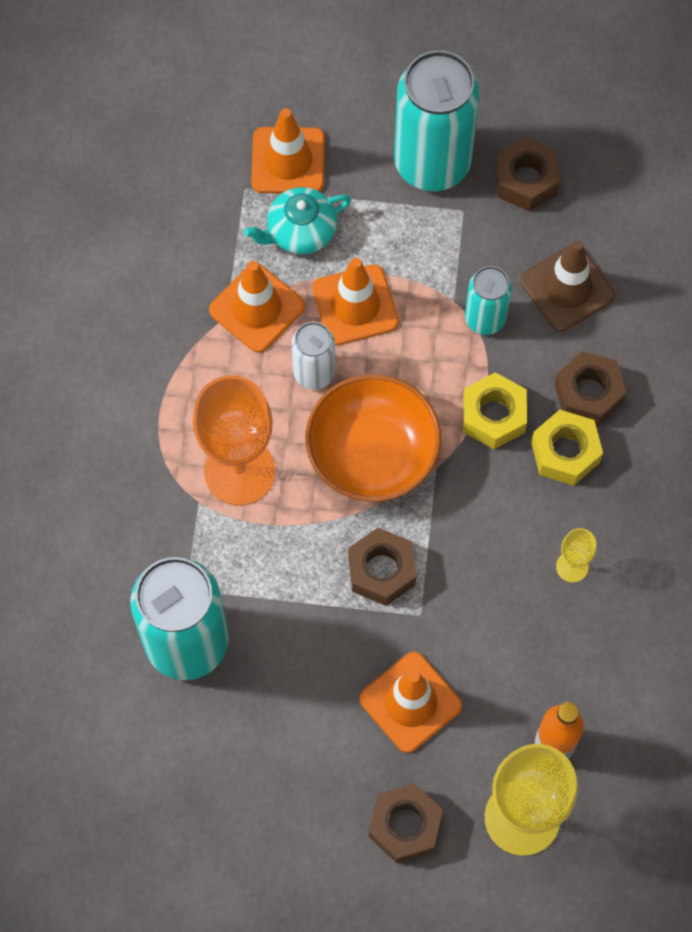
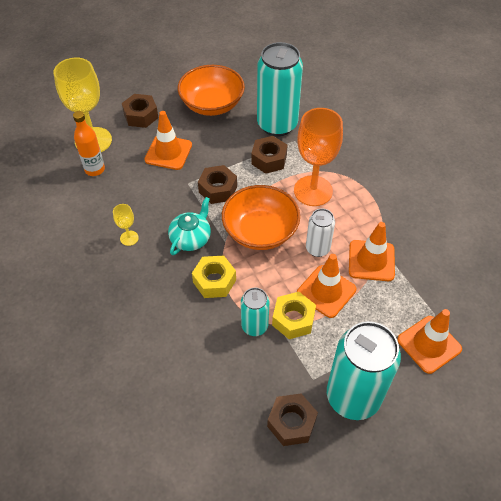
camera: 145 degrees right, 15 degrees down
(261, 769) = (212, 104): none -> orange bowl
(300, 231) = (387, 310): turquoise teapot -> turquoise teapot (191, 238)
(565, 452) = (165, 285): yellow nut -> yellow nut (293, 319)
(567, 288) = (221, 371): brown traffic cone -> none
(588, 393) = (172, 321): brown nut -> brown nut (269, 159)

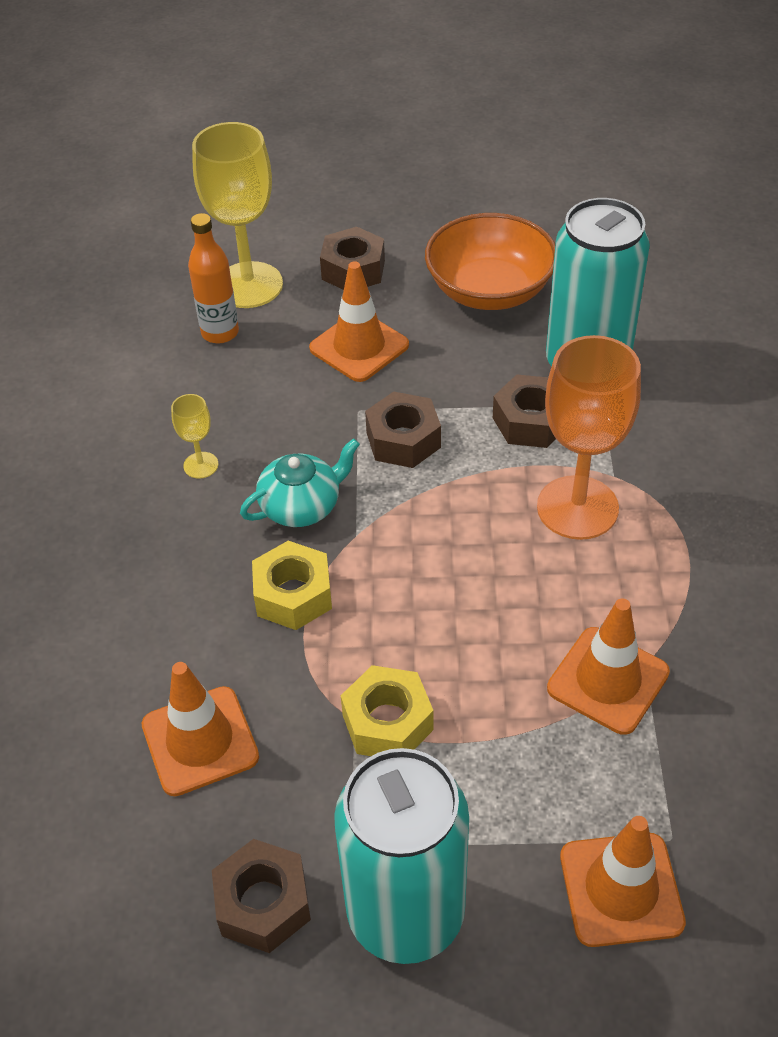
camera: 30 degrees right, 5 degrees down
(254, 326) = (311, 703): turquoise can -> none
(260, 231) = (431, 541): orange bowl -> none
(317, 248) = (517, 615): white can -> none
(326, 291) = (482, 699): orange traffic cone -> orange traffic cone (200, 741)

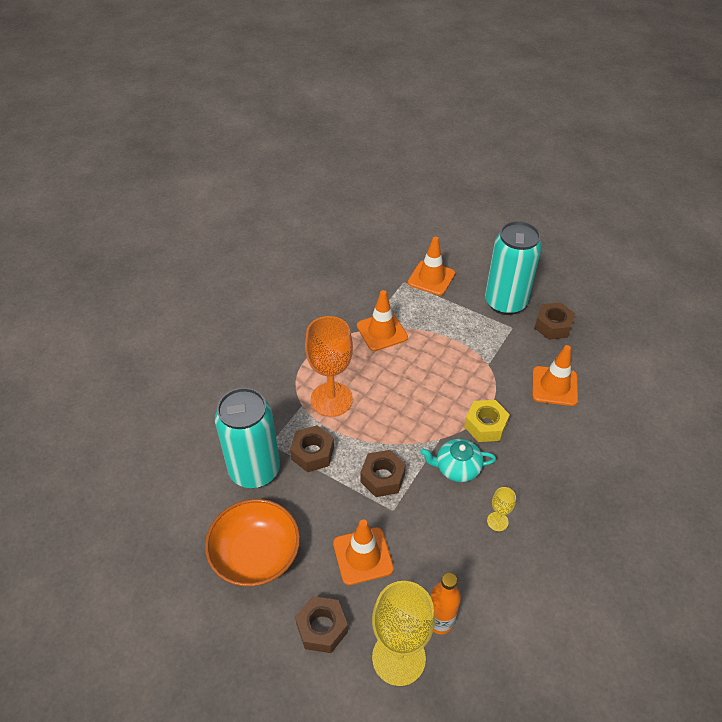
camera: 150 degrees left, 0 degrees up
(387, 722) = (475, 357): yellow nut -> none

